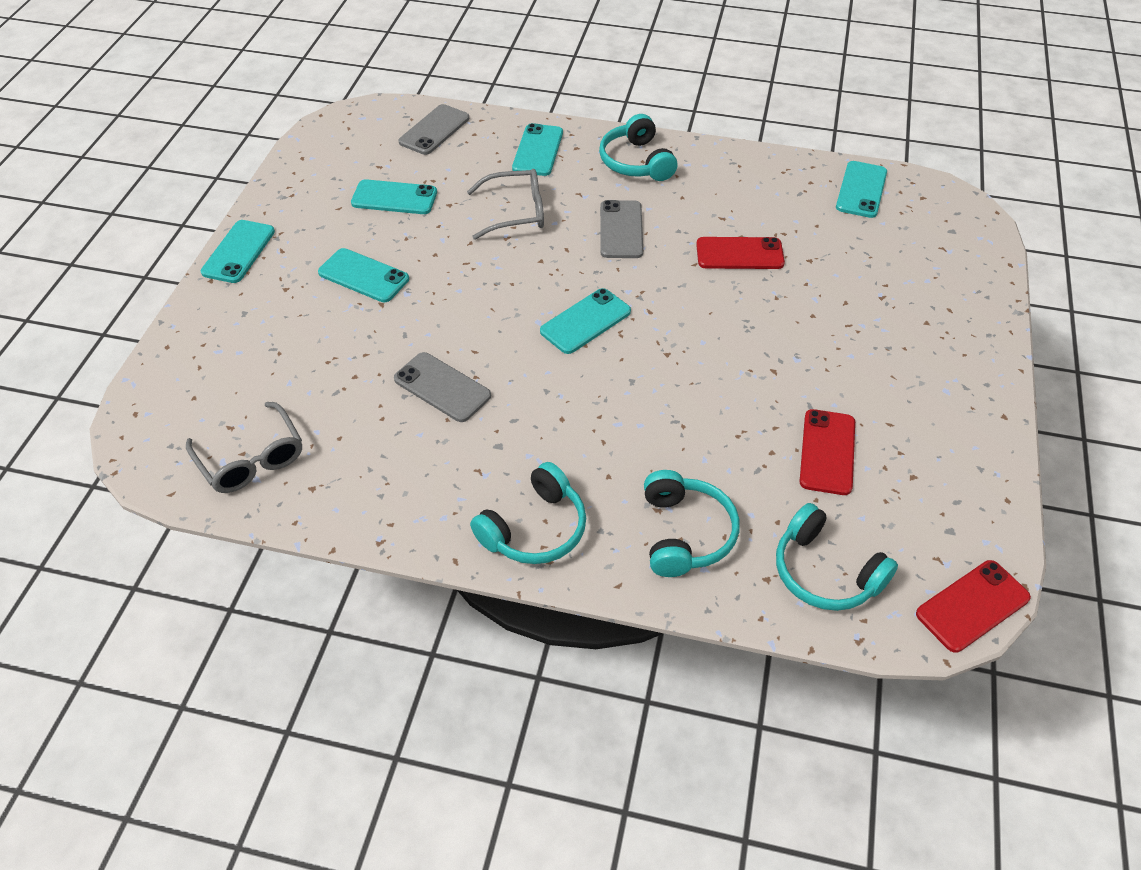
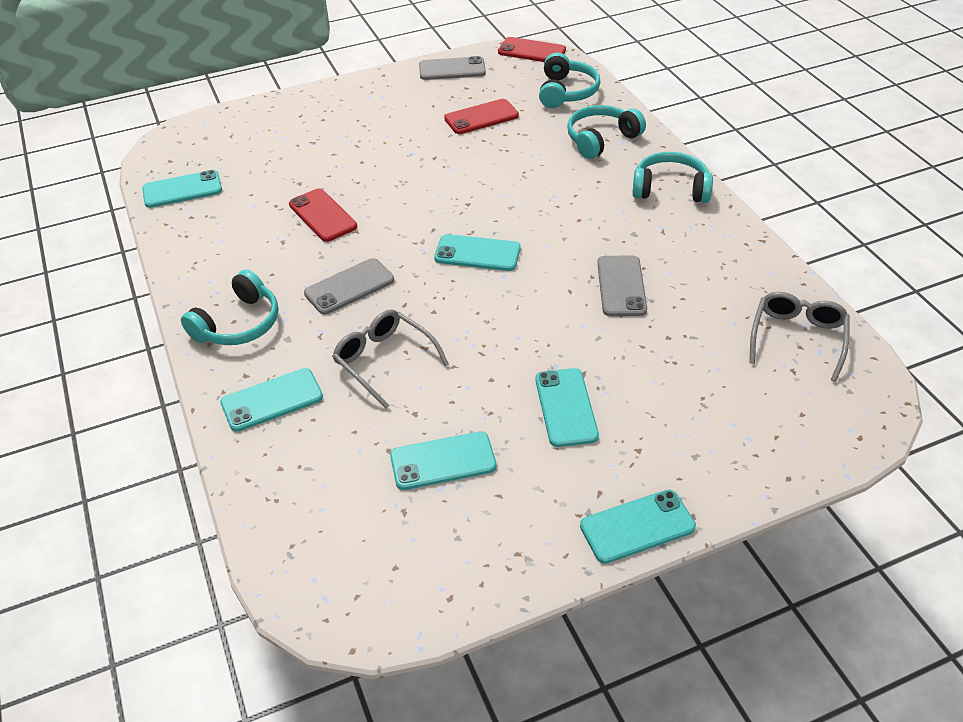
camera: 125 degrees left, 5 degrees down
(394, 198) = (443, 461): turquoise phone -> turquoise phone turned 75 degrees counterclockwise
(434, 130) = (299, 508): grey phone -> grey phone (452, 69)

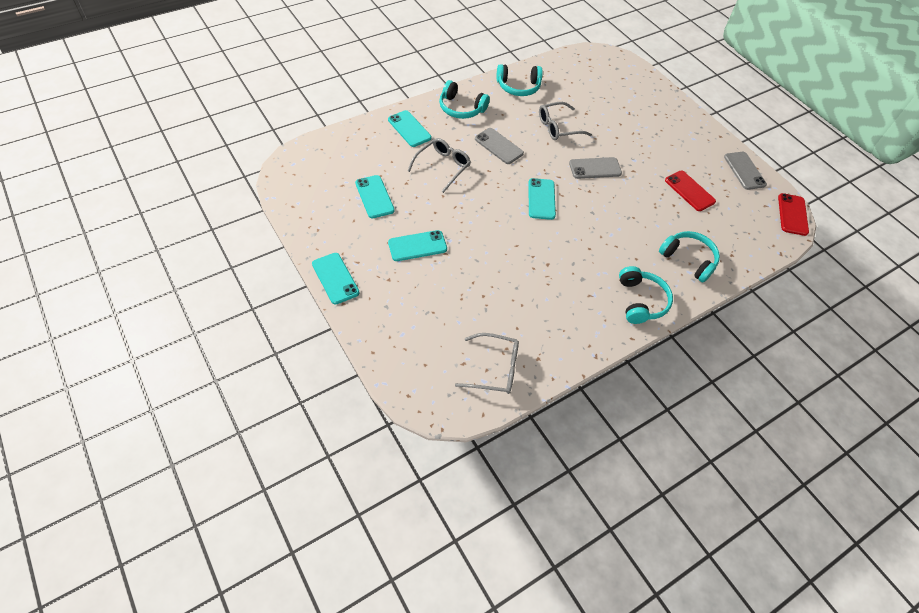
camera: 75 degrees right, 10 degrees up
(182, 190) = (565, 68): turquoise phone -> none
(323, 215) = (558, 127): red phone -> grey glasses
(566, 92) = (743, 237): turquoise headphones -> turquoise headphones (518, 87)
(621, 286) = (526, 271): grey phone -> grey phone (595, 168)

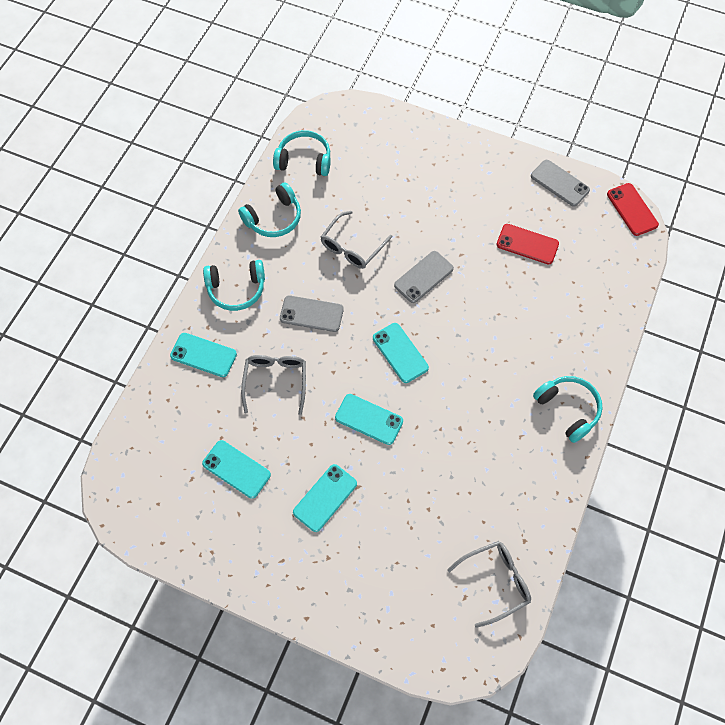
camera: 30 degrees left, 10 degrees up
(335, 278) = (276, 596): turquoise phone -> turquoise phone (369, 419)
(688, 259) = (577, 330): turquoise headphones -> turquoise headphones (304, 160)

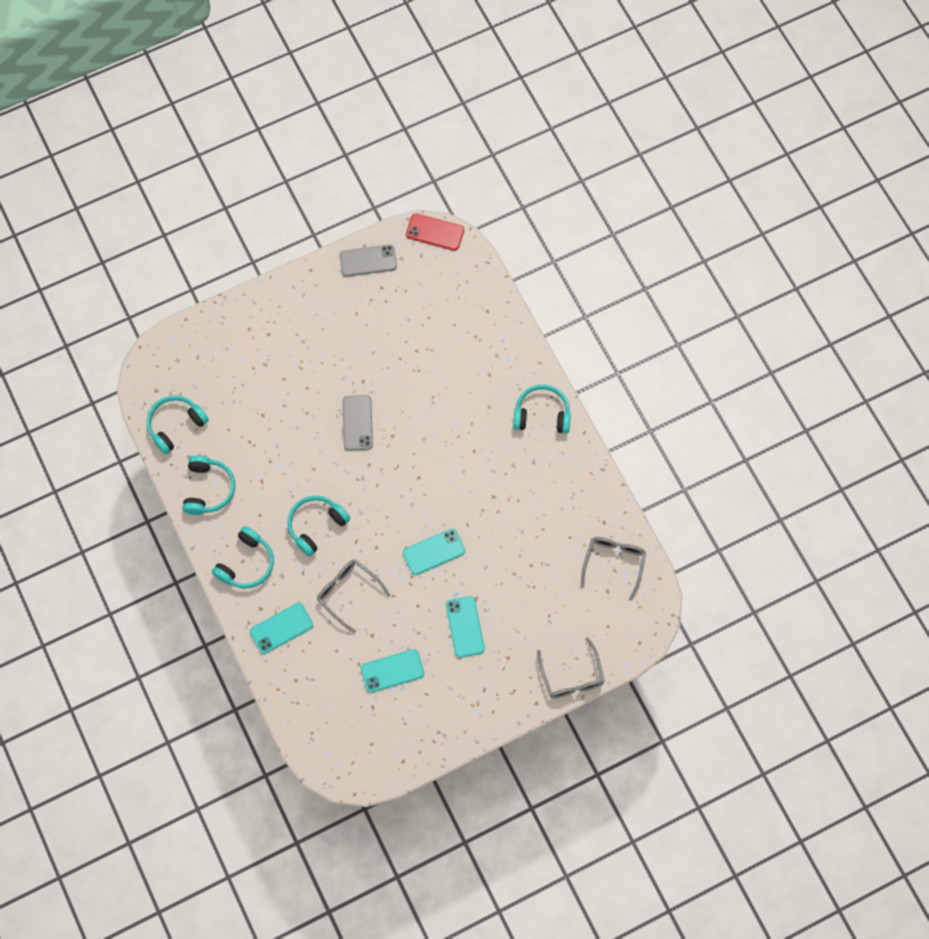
camera: 50 degrees left, 5 degrees up
(311, 314) = (316, 526): grey phone -> turquoise headphones
(352, 247) = (286, 452): grey glasses -> grey glasses (571, 676)
(400, 353) = (402, 489): turquoise phone -> none
(527, 244) = (396, 328): red phone -> none

